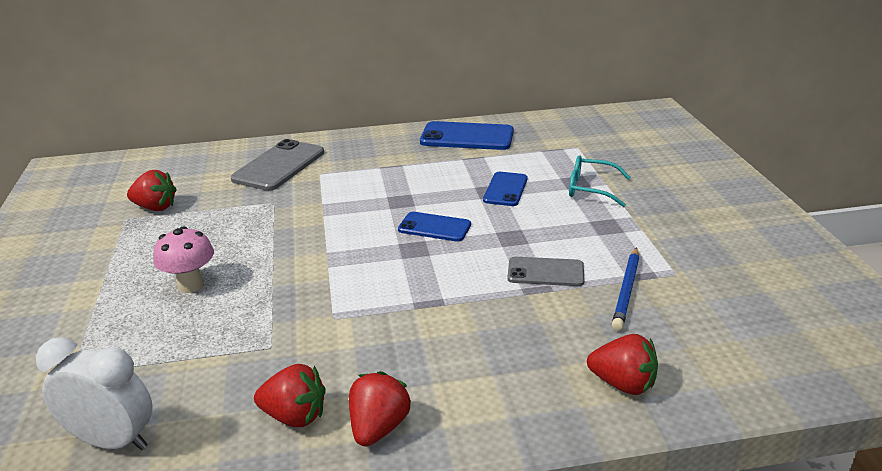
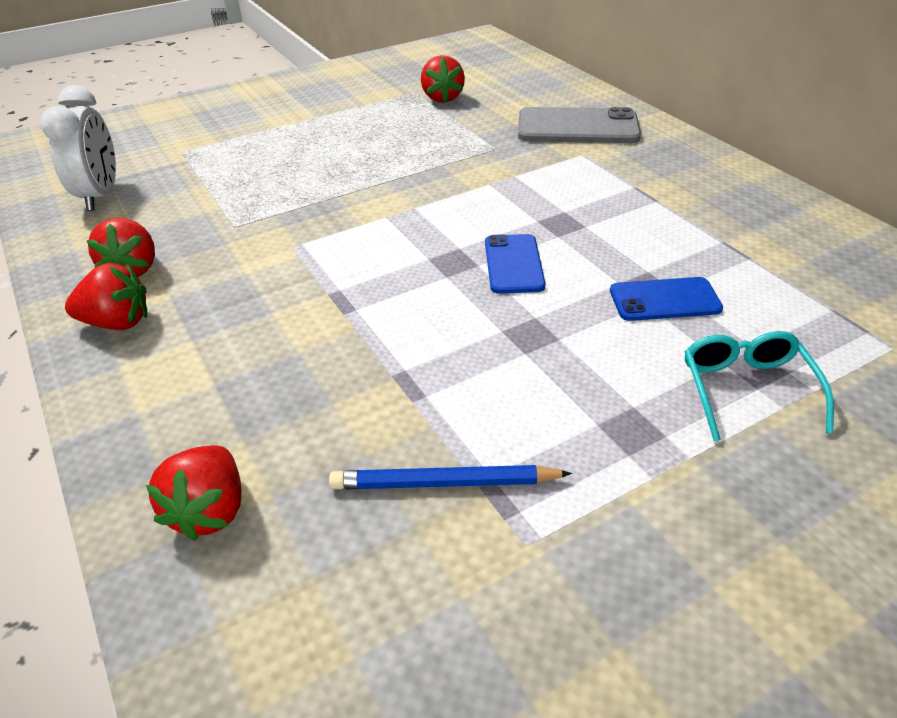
camera: 70 degrees right, 10 degrees up
(191, 285) = (319, 156): pink mushroom -> none
(467, 137) = (797, 229): blue phone -> none
(545, 272) = (455, 385): grey phone -> none

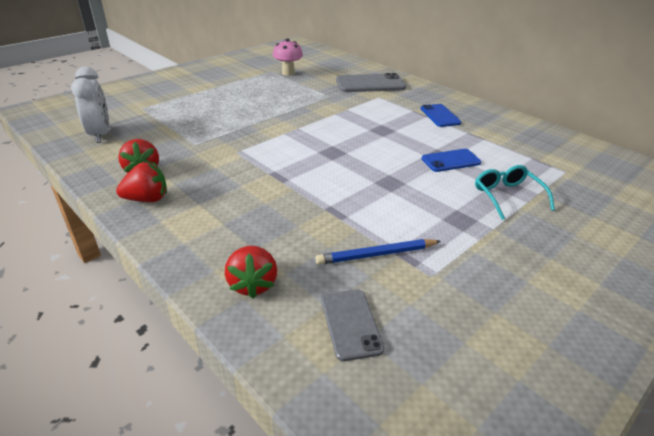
camera: 15 degrees left, 5 degrees down
(339, 621) = (350, 324): none -> grey phone
(442, 98) = (288, 73): red strawberry -> pink mushroom
(514, 264) = (366, 151): blue phone -> blue phone (440, 116)

